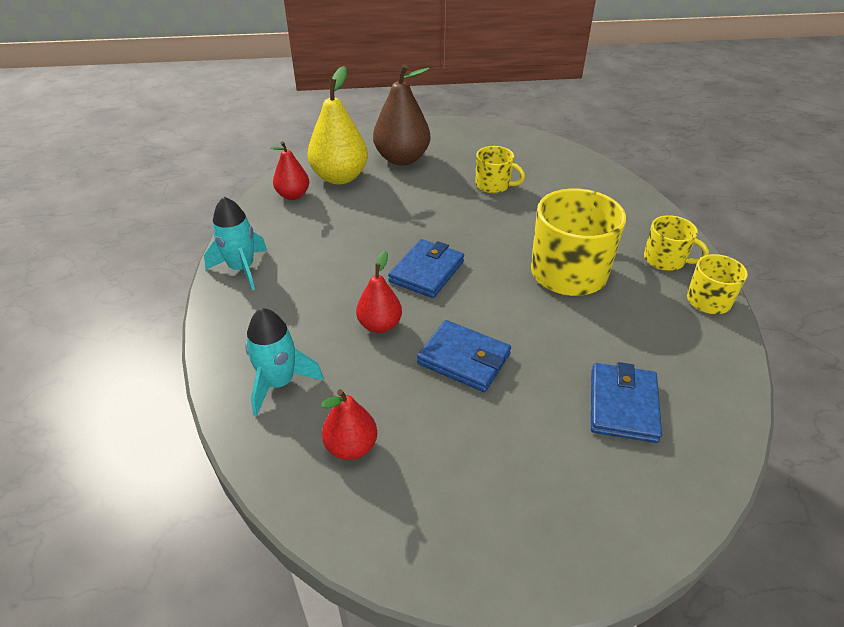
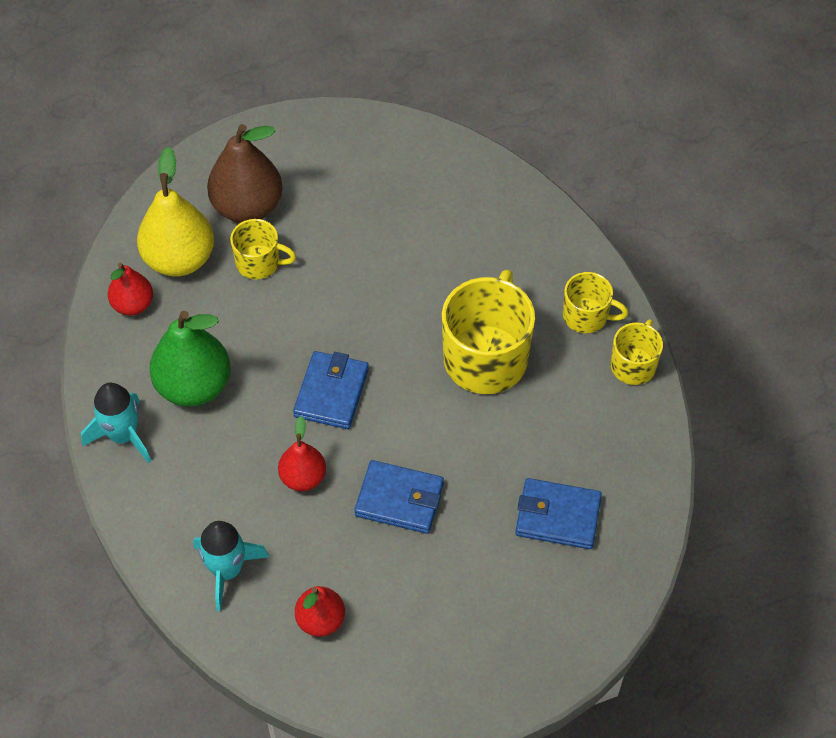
camera: 15 degrees left, 15 degrees up
(315, 248) = (194, 386): none -> green pear
(494, 185) = (375, 233): yellow mug -> yellow mug (259, 263)
(622, 405) = (557, 516): blue wallet -> blue wallet turned 75 degrees counterclockwise

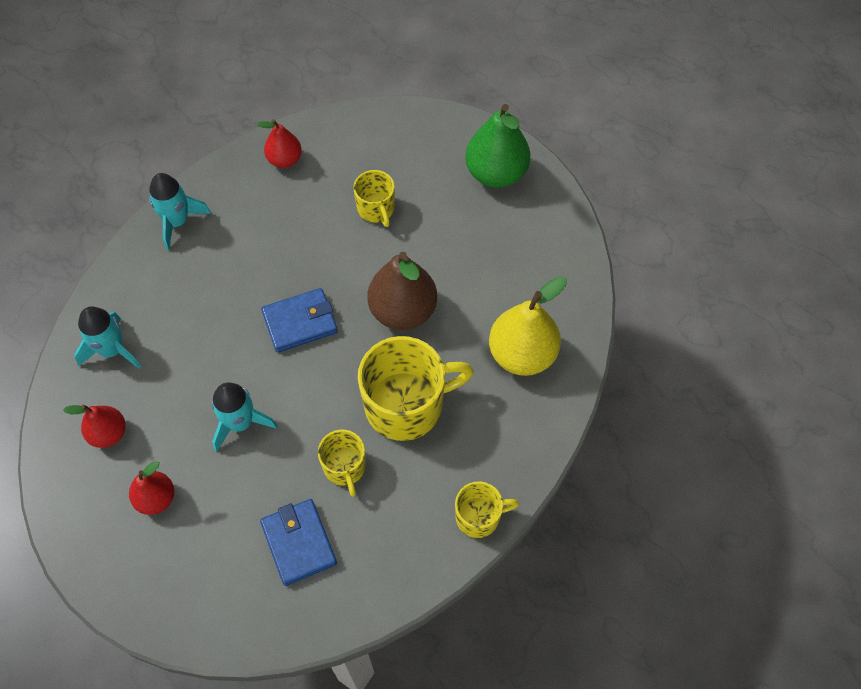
camera: 55 degrees right, 5 degrees up
(179, 259) = (342, 161): yellow pear -> yellow pear (522, 354)
(194, 386) = (245, 236): green pear -> green pear (496, 173)
(247, 207) = (418, 172): brown pear -> brown pear (403, 311)
(303, 477) = (217, 349): red pear -> red pear (156, 498)
(399, 499) = (240, 423): blue wallet -> turquoise rocket
(586, 316) = (499, 454): yellow mug -> yellow mug (345, 467)

